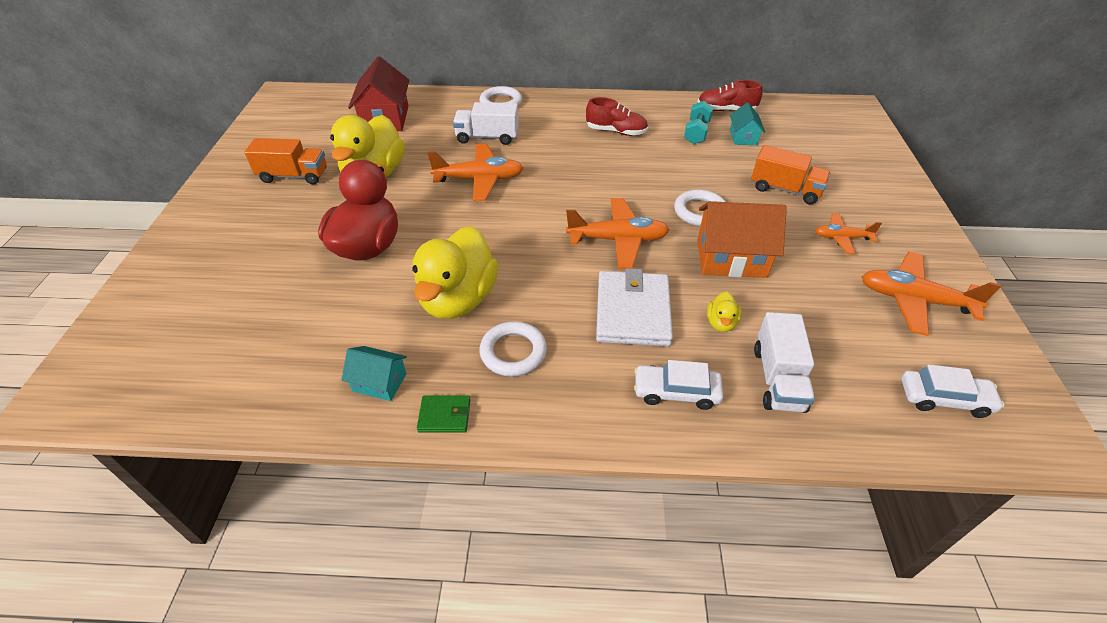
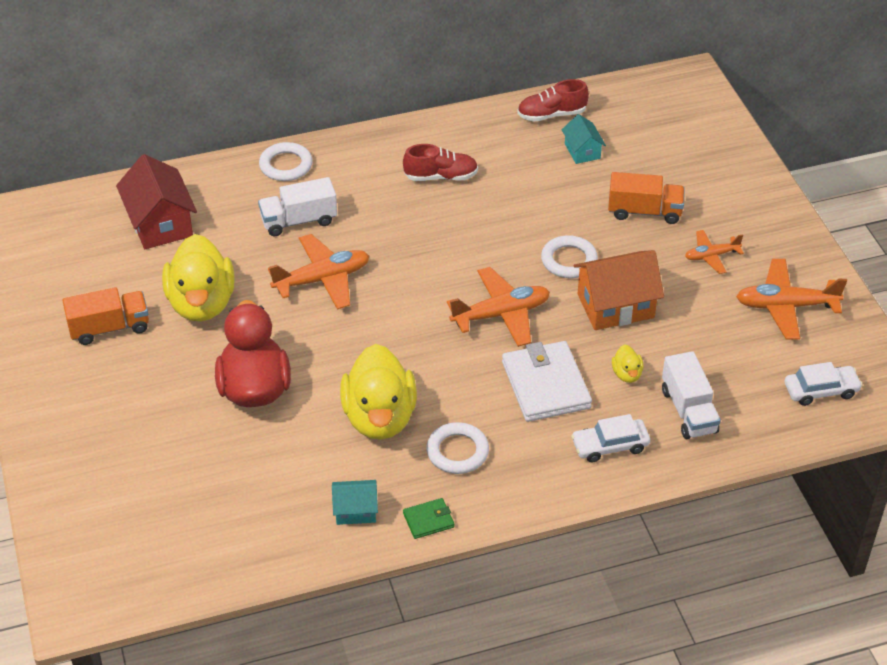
camera: 20 degrees left, 0 degrees up
(696, 133) = (530, 157): turquoise dumbbell -> none

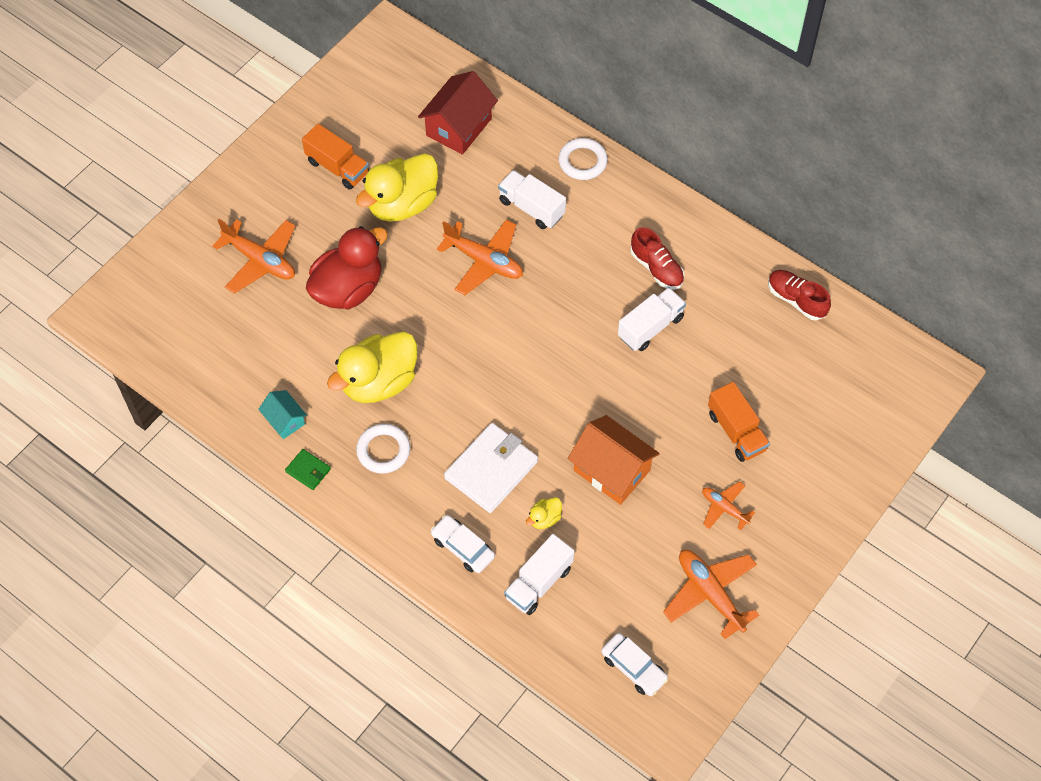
camera: 55 degrees right, 15 degrees up
(496, 210) = (650, 327): none -> white truck
(501, 314) = (540, 398): orange plane -> orange plane (260, 260)
(569, 260) = (635, 410): white ring -> none
(582, 151) = (771, 347): turquoise house -> none

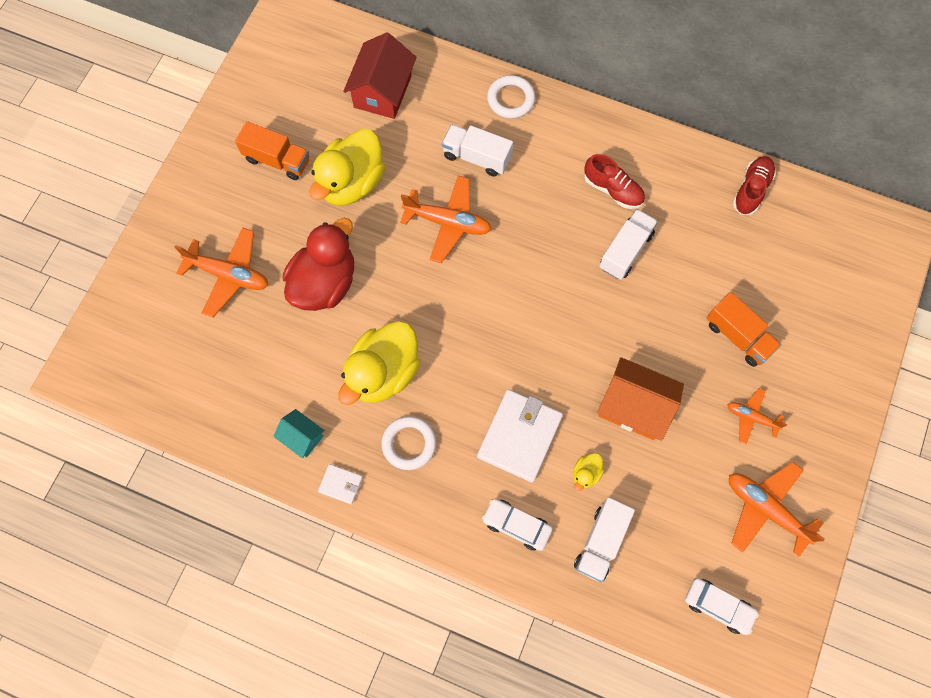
camera: 15 degrees left, 10 degrees up
(308, 470) = (341, 484): green wallet -> white wallet
(796, 300) = (751, 190): red shoe -> red shoe turned 90 degrees clockwise

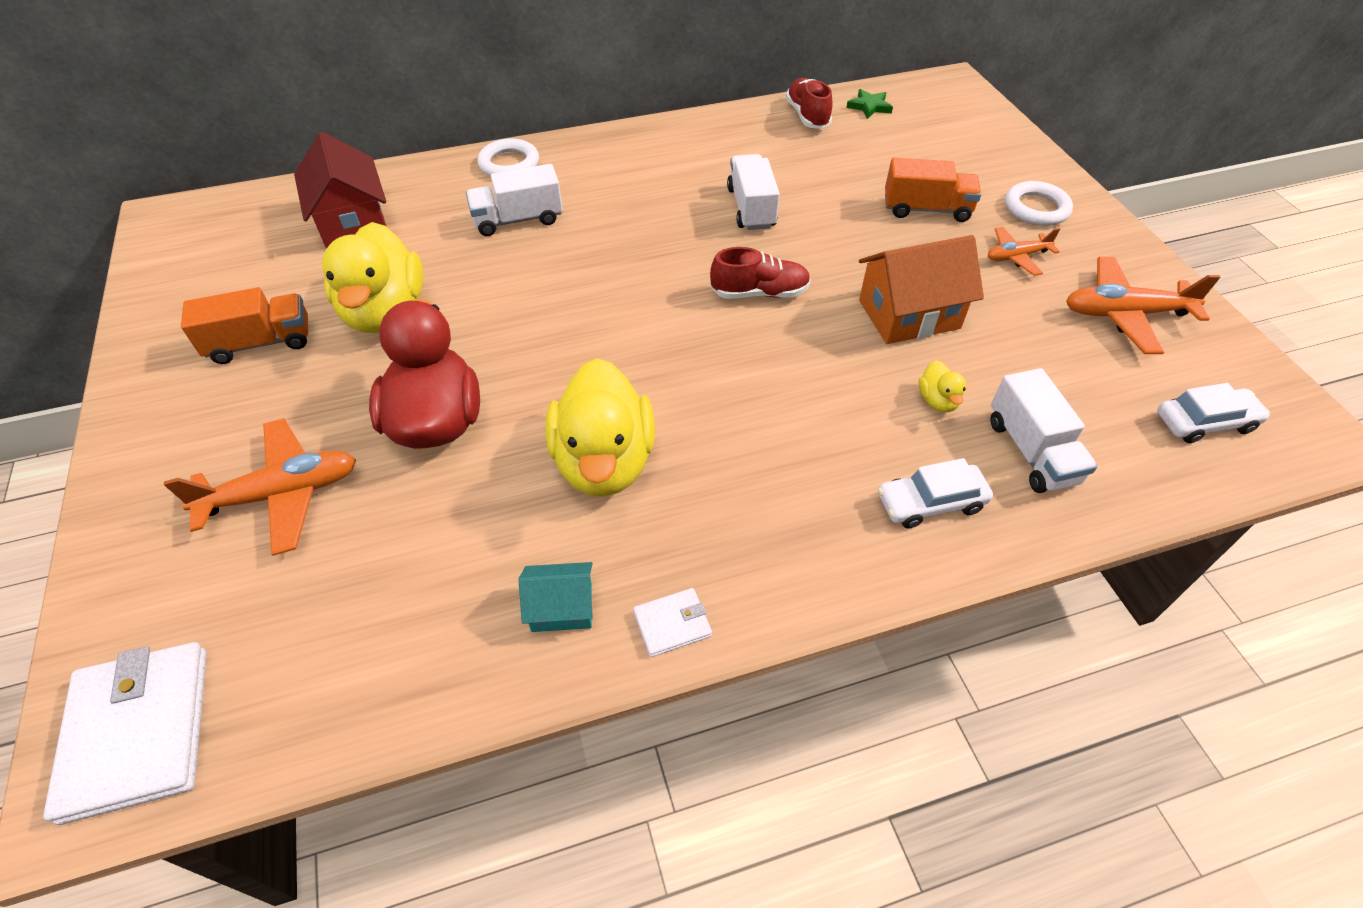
camera: 40 degrees left, 20 degrees down
(409, 444) = (713, 512): white ring -> white ring (1036, 208)
(448, 222) = (540, 284): orange plane -> none
(519, 436) = (830, 416): white wallet -> white wallet (138, 732)
(613, 190) = (686, 174): red shoe -> red shoe (759, 293)
(807, 212) = (869, 106): none -> green star

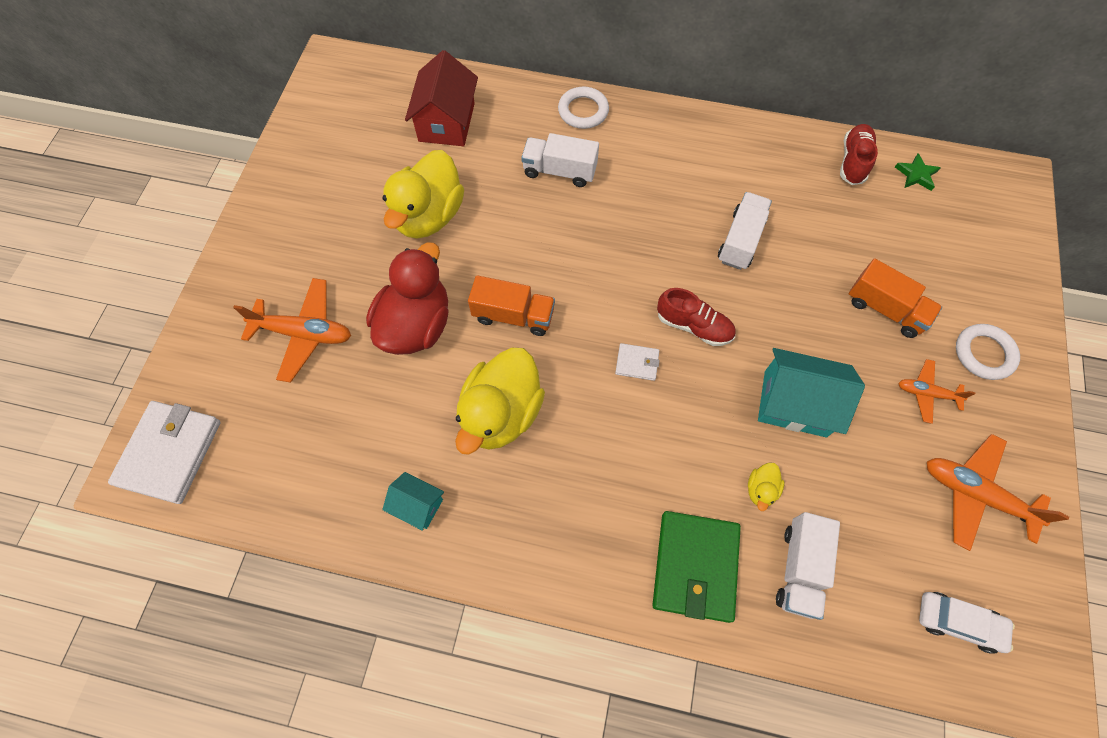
camera: 30 degrees right, 15 degrees up
(261, 343) = (343, 205): orange truck -> orange truck (513, 315)
(672, 624) = (474, 554): white wallet -> white wallet (637, 363)
(909, 314) = (795, 403): orange house -> turquoise house
(930, 502) = (695, 566): white car -> green wallet

